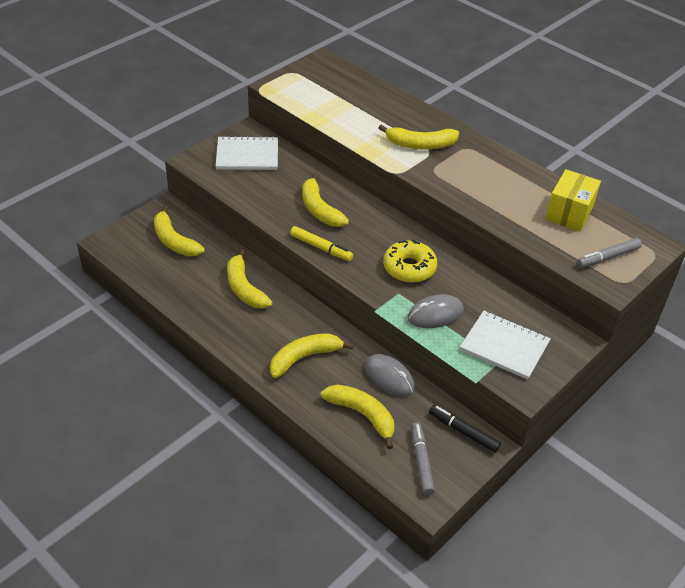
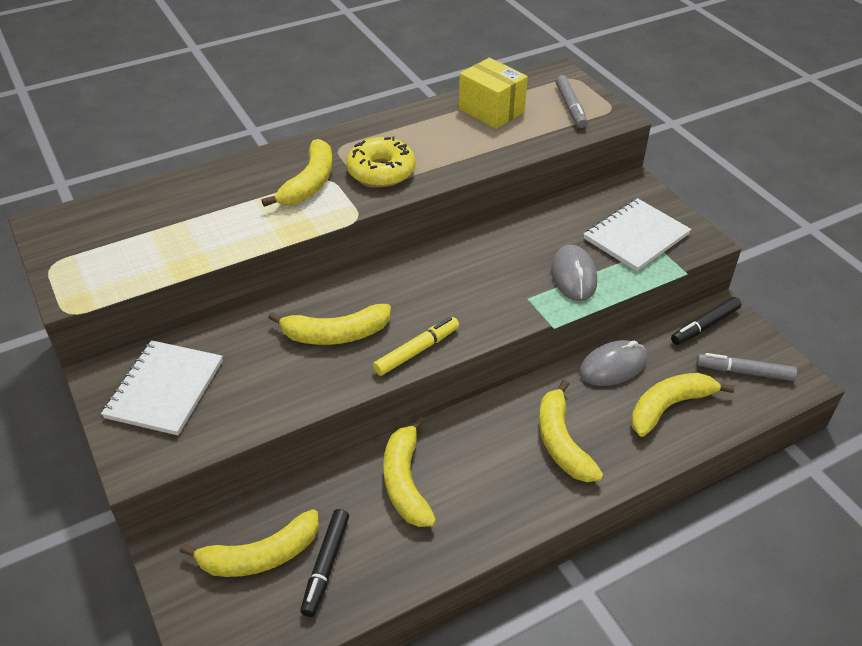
camera: 70 degrees left, 0 degrees up
(175, 267) = (326, 565): none -> black marker
(244, 288) = (406, 481): yellow banana -> yellow banana turned 90 degrees clockwise
(409, 268) = (486, 277): yellow donut -> yellow donut (381, 171)

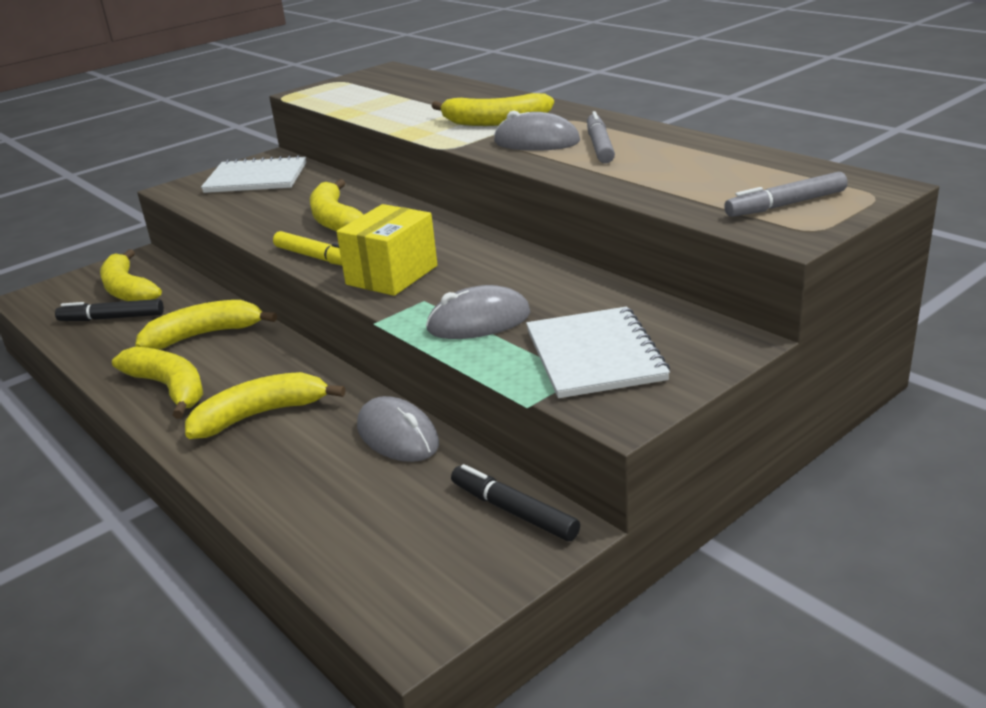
camera: 80 degrees right, 15 degrees down
(381, 171) = (536, 142): yellow donut -> grey mouse
(491, 110) = (721, 166): yellow box -> yellow box (392, 275)
(636, 236) = (595, 355): white notebook -> white notebook turned 45 degrees clockwise
(669, 406) = (329, 491): yellow banana -> yellow banana (169, 389)
(744, 372) = (417, 560): grey marker -> grey marker (599, 146)

